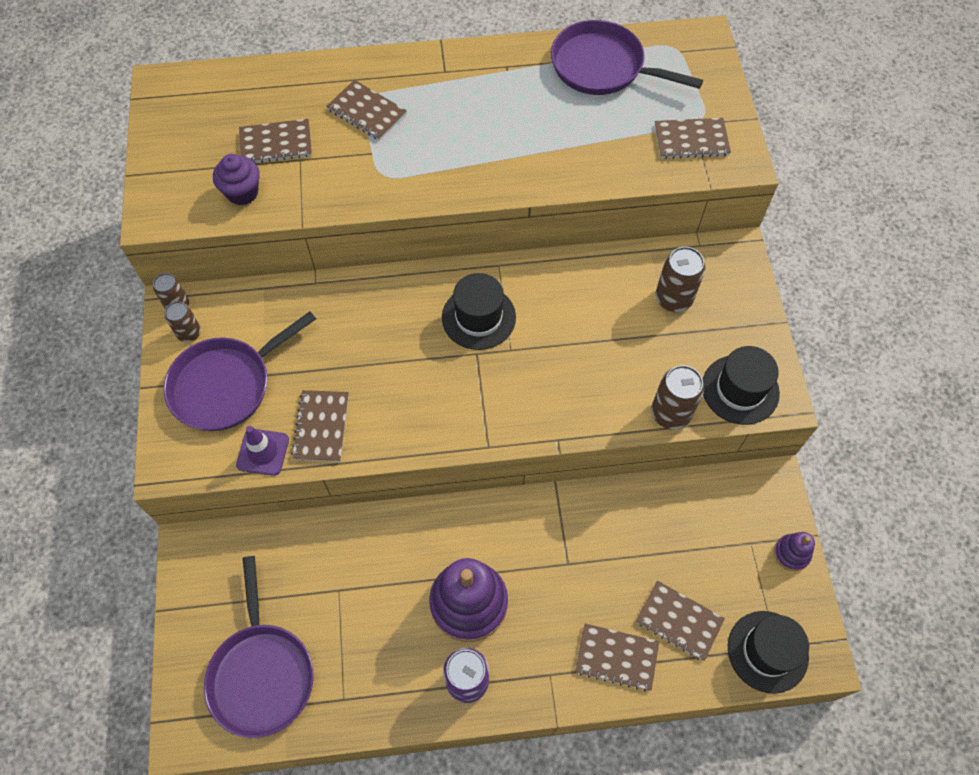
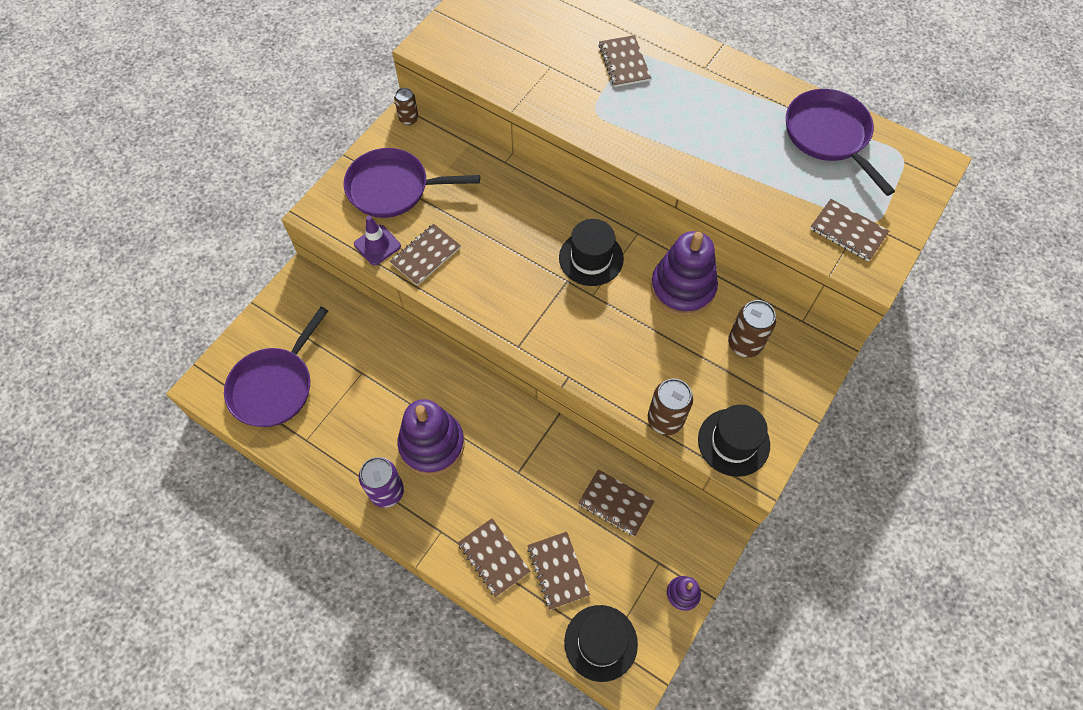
camera: 40 degrees right, 0 degrees up
(189, 333) = (400, 141): brown can -> none
(242, 192) = (494, 65): purple cupcake -> none
(276, 143) = (544, 47): brown notebook -> brown notebook (615, 503)
(581, 287) = (682, 288): none -> purple stacking toy

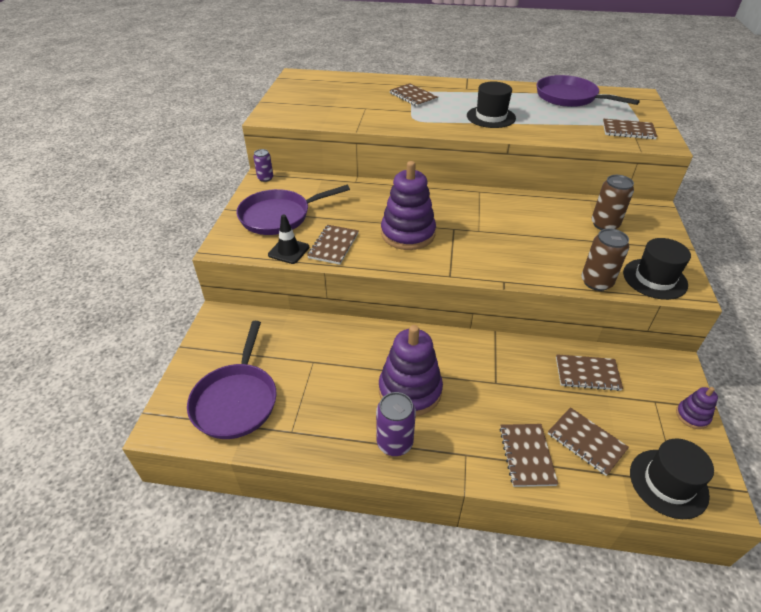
camera: 25 degrees left, 20 degrees down
(377, 245) = (288, 251): purple traffic cone -> black traffic cone
(408, 119) = (265, 178): brown can -> purple can
(493, 558) = (526, 455): brown notebook -> brown notebook turned 60 degrees clockwise
(591, 258) = (460, 212): black hat -> black hat (491, 117)
(682, 288) = (536, 209): purple stacking toy -> purple stacking toy (408, 234)

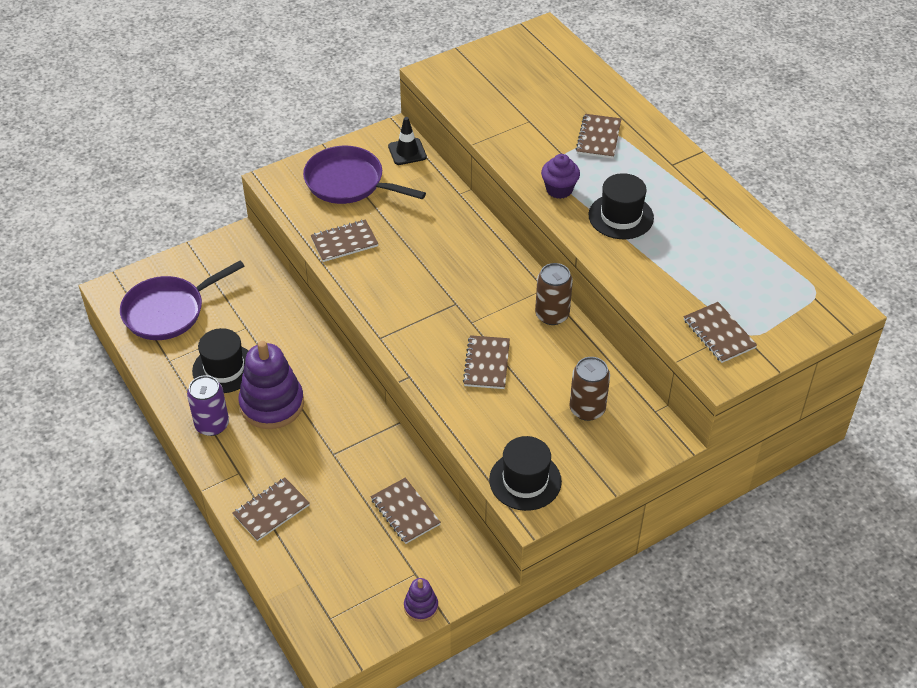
camera: 50 degrees right, 5 degrees up
(265, 178) = (395, 134): purple can -> none
(288, 251) = (308, 221): black traffic cone -> black traffic cone (407, 152)
(408, 234) = (413, 278): purple stacking toy -> none
(441, 124) = (559, 189): none -> purple cupcake
(569, 97) = (754, 254): purple pan -> none
(586, 442) = (320, 543): brown notebook -> brown notebook (486, 363)
(596, 282) = (474, 440): brown can -> brown can (552, 315)
(668, 483) = (323, 613): black hat -> black hat (224, 368)

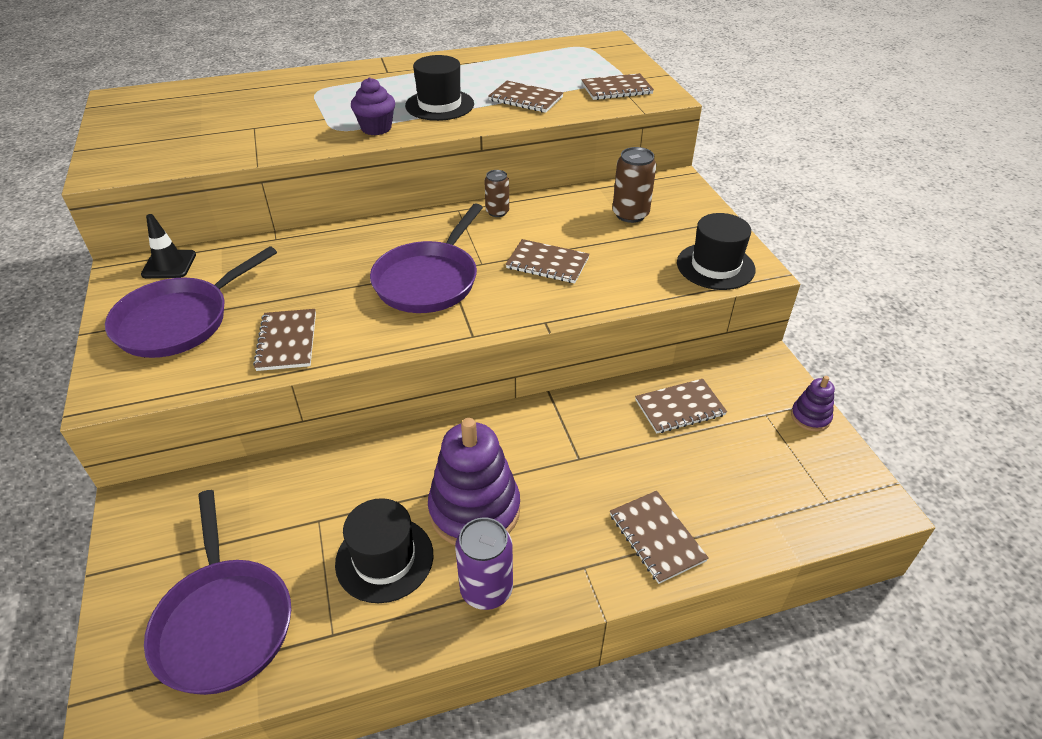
camera: 75 degrees left, 5 degrees down
(438, 296) = (429, 280): none -> purple pan
(552, 315) = (497, 212): brown can -> brown can, size x0.64
(598, 138) = (317, 97): brown notebook -> brown notebook (525, 99)

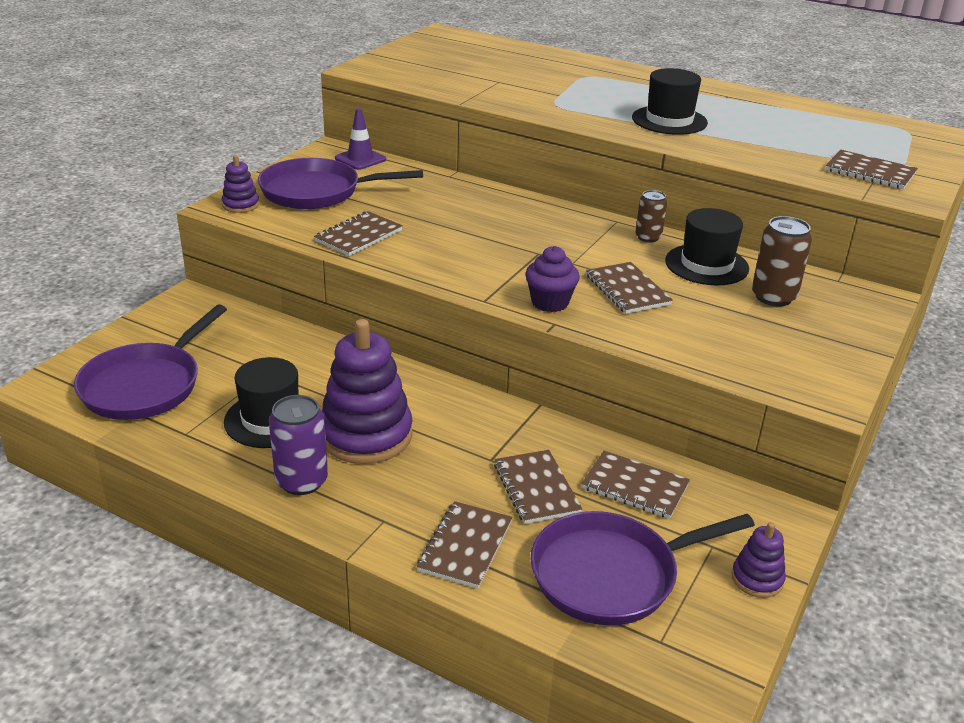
camera: 45 degrees right, 10 degrees down
(122, 380) = (240, 205): none -> purple stacking toy
(169, 264) = (360, 159): black traffic cone -> purple traffic cone
(376, 128) = (586, 115): purple cupcake -> purple cupcake (550, 302)
(429, 280) = (512, 252): purple pan -> purple pan (611, 574)
(525, 99) = (758, 145): brown notebook -> brown notebook (536, 488)
(715, 266) = (788, 373): black hat -> black hat (706, 265)

